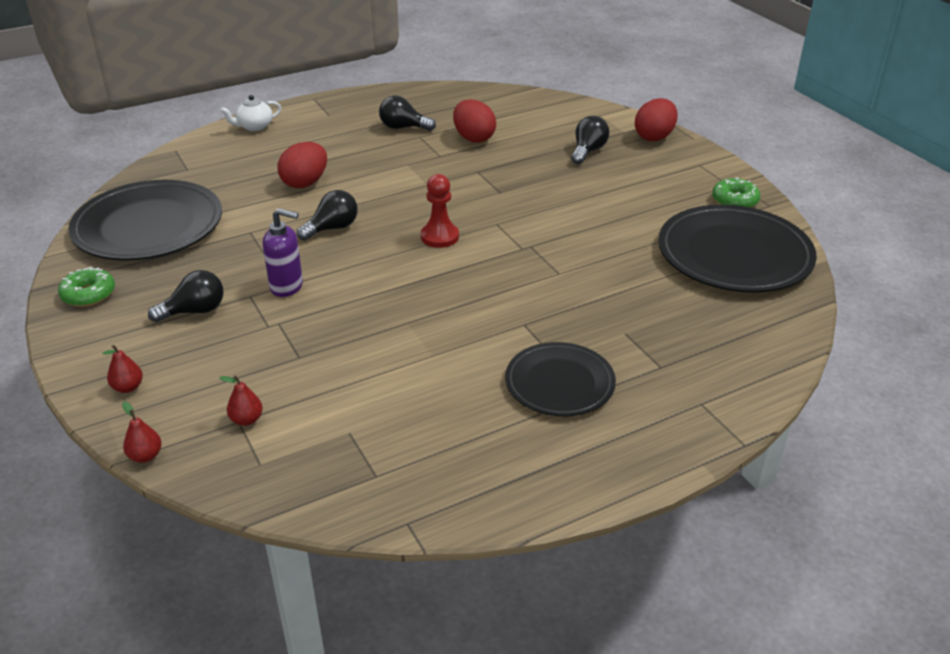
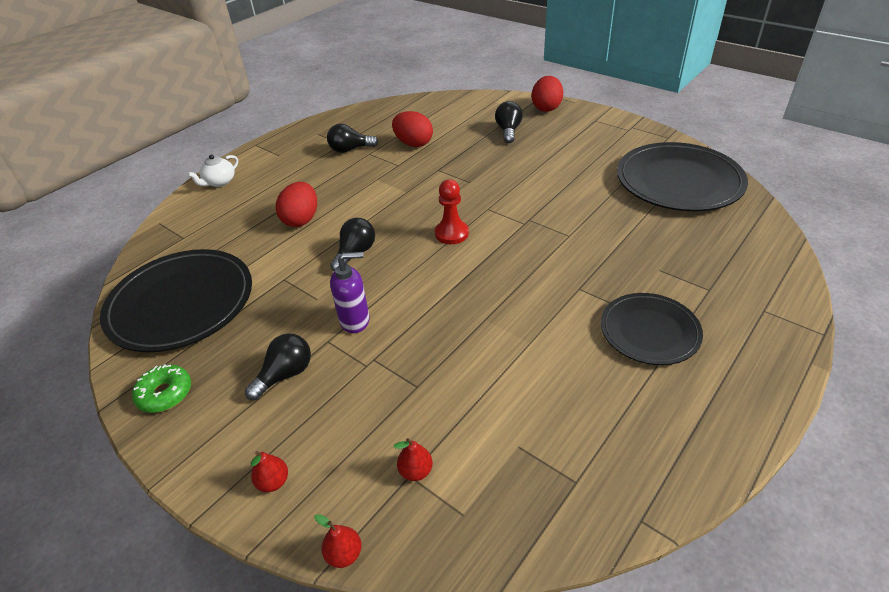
camera: 20 degrees left, 5 degrees up
(734, 201) = (642, 140): green donut -> none

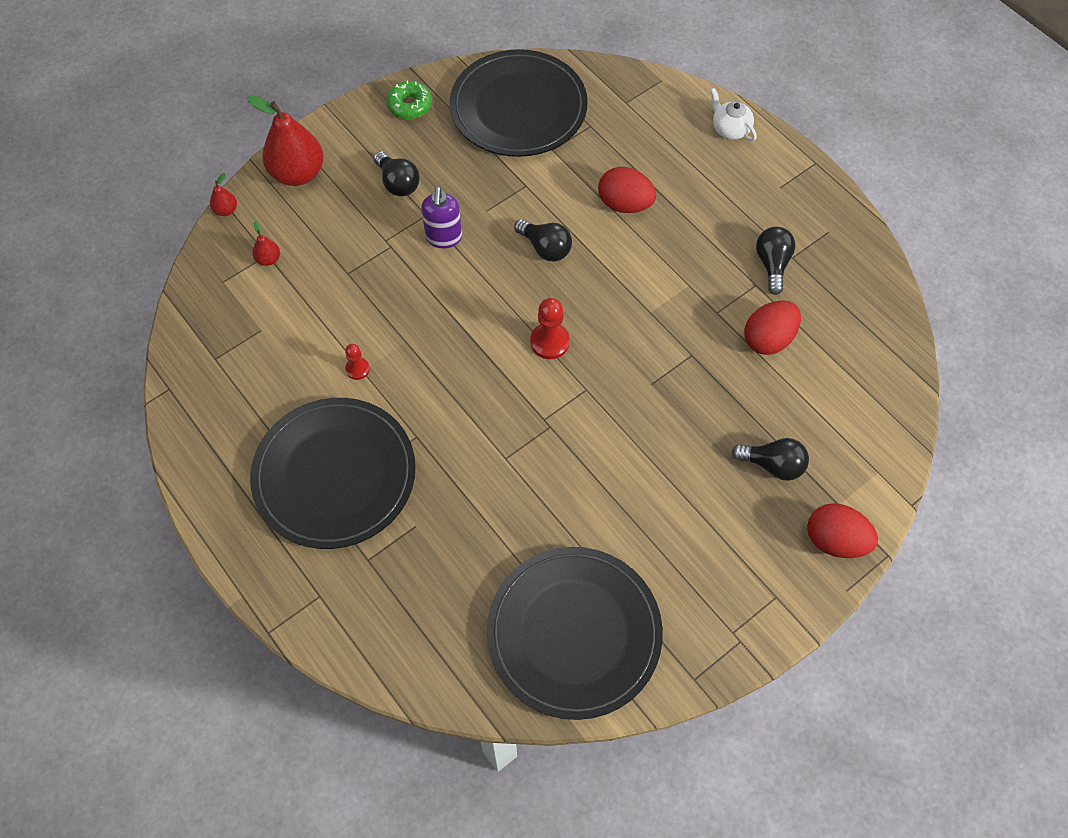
camera: 100 degrees right, 20 degrees up
(273, 482) = (298, 173): red pear -> red pear, size x2.27
(530, 345) = (357, 369): none -> red pawn
(649, 331) = (335, 475): black plate -> black plate, size x1.66

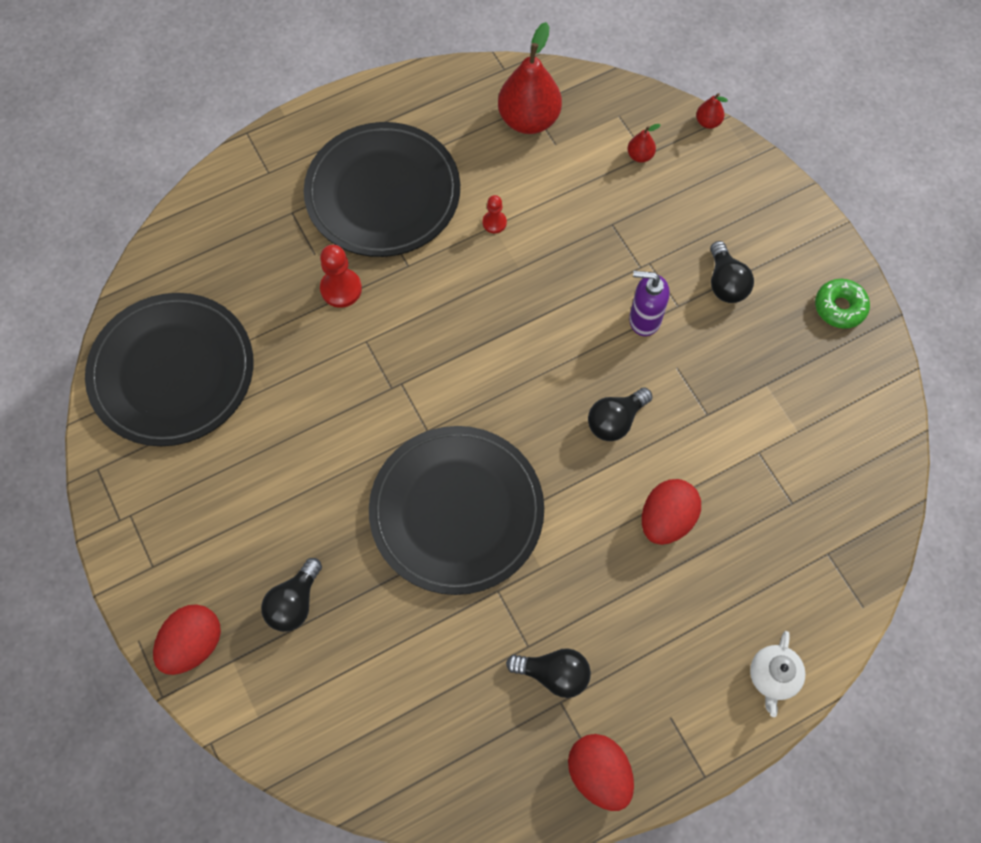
camera: 100 degrees right, 5 degrees up
(298, 173) = (750, 189): red pear -> red pear (528, 119)
(398, 183) = (725, 283): black light bulb -> black light bulb turned 75 degrees counterclockwise
(518, 108) = (827, 425): black plate -> black plate (456, 511)
(549, 342) = (492, 404): red pawn -> red pawn (341, 289)
(730, 129) = (773, 677): white teapot -> white teapot turned 135 degrees clockwise
(768, 339) = (451, 640): red egg -> red egg (599, 774)

